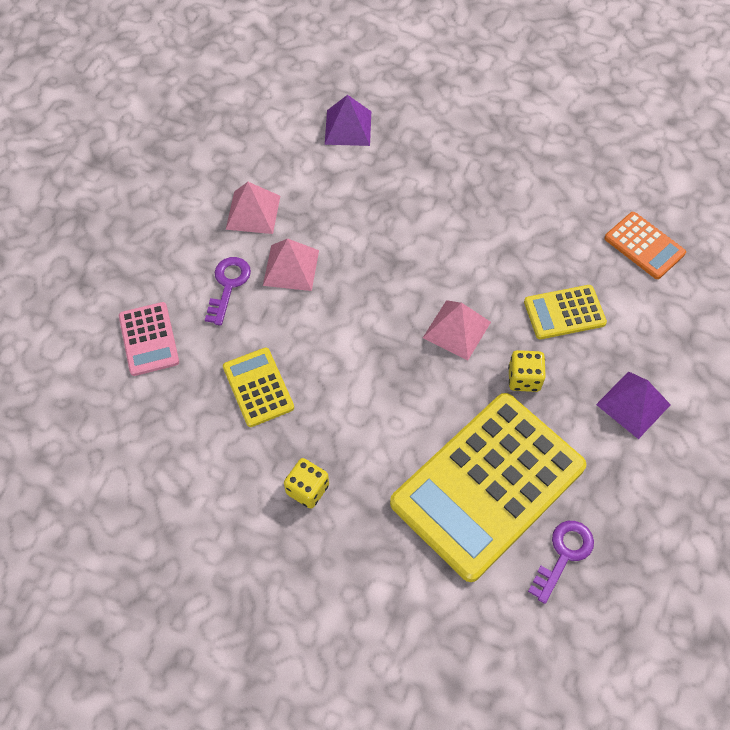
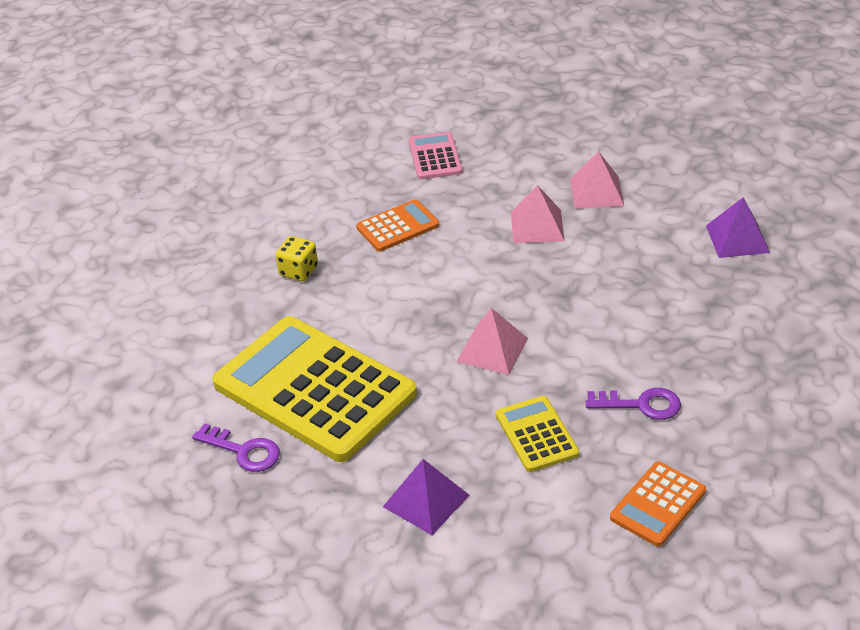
camera: 85 degrees right, 20 degrees down
(149, 339) = (435, 157): pink calculator -> pink calculator turned 105 degrees clockwise
(228, 285) = (504, 191): purple key -> purple key (641, 405)
(258, 387) = (398, 226): yellow calculator -> orange calculator
(524, 378) = (442, 407): yellow dice -> none

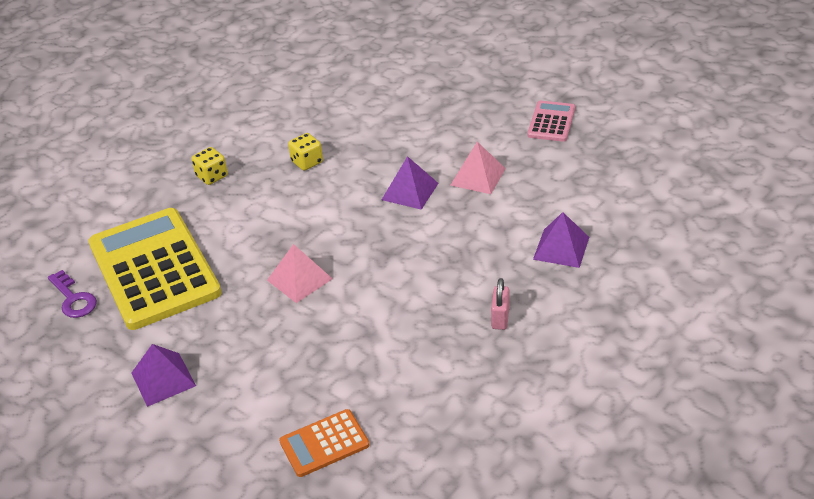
camera: 25 degrees right, 0 degrees up
(398, 226) = (307, 162): orange calculator -> yellow dice
(435, 157) = (377, 114): pink calculator -> pink calculator (551, 122)
(536, 434) = (279, 356): yellow calculator -> none
(537, 226) = (410, 191): pink pyramid -> purple pyramid
(641, 405) = (375, 360): purple key -> none
(733, 324) = (500, 318): none -> pink padlock

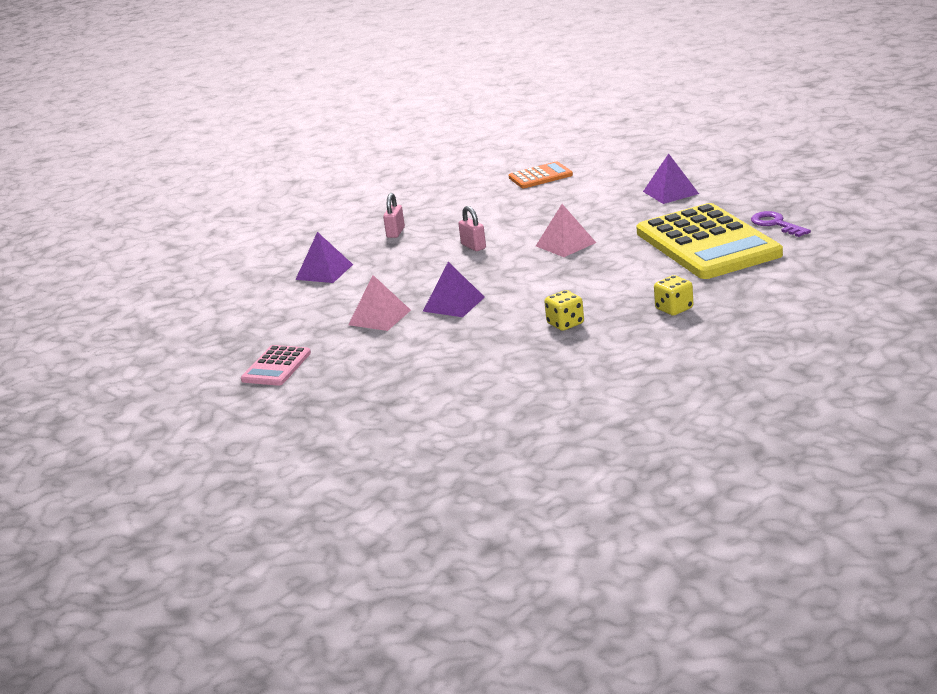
camera: 175 degrees left, 15 degrees down
(401, 282) = (473, 246): none -> pink padlock

